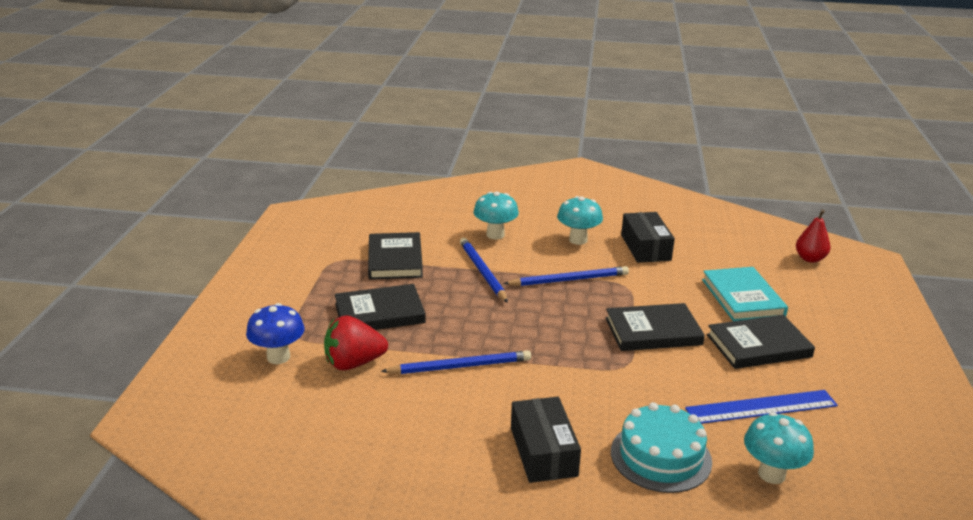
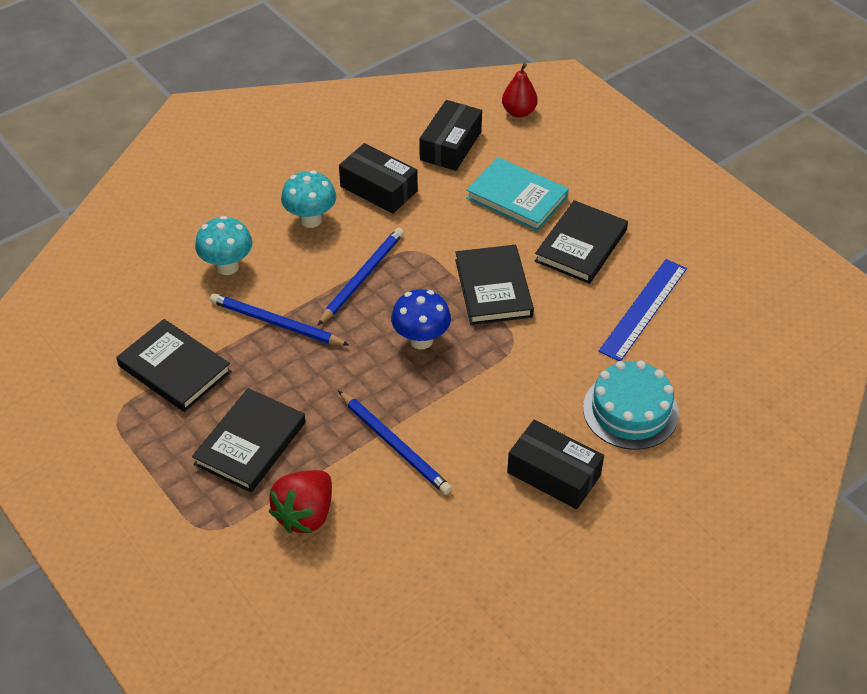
camera: 45 degrees left, 20 degrees up
(278, 357) = (230, 563): blue mushroom -> blue mushroom (421, 340)
(460, 366) = (395, 445): blue pencil -> blue pencil turned 105 degrees clockwise
(653, 331) = (493, 288): black book -> black book turned 45 degrees counterclockwise
(729, 251) = (450, 145): none -> black box
(771, 474) = (708, 367): turquoise mushroom -> none

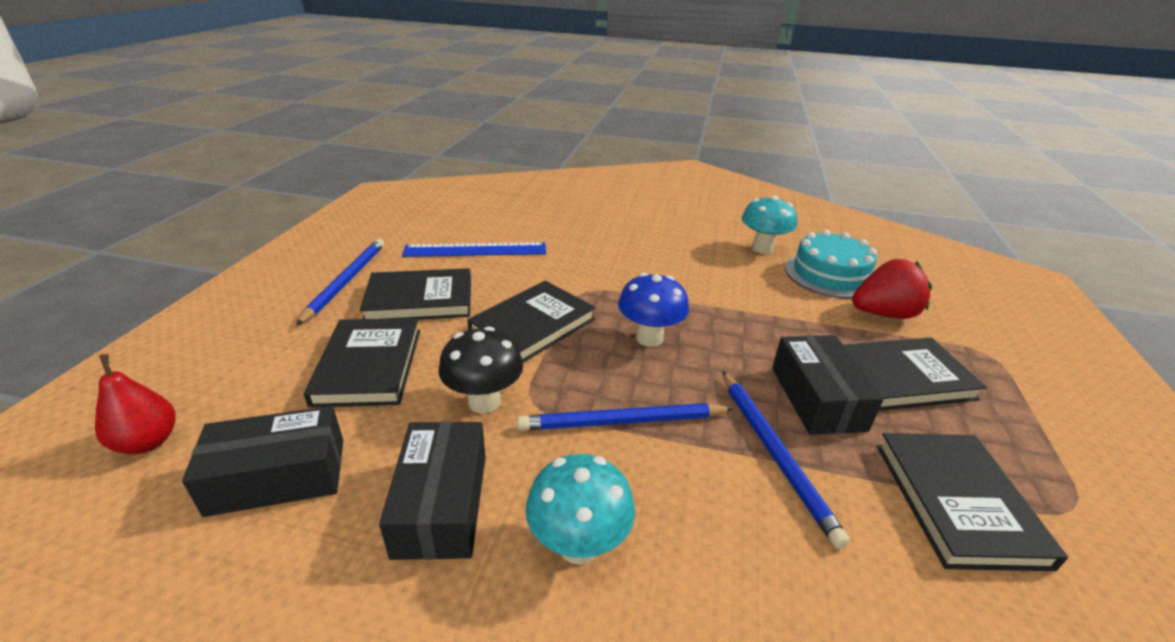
camera: 130 degrees left, 15 degrees down
(227, 266) = (773, 584): turquoise mushroom -> turquoise mushroom (762, 248)
(395, 445) = (764, 303): blue pencil -> blue pencil (346, 281)
(435, 231) = (484, 401): none -> black mushroom
(517, 198) = (368, 366): turquoise book -> black book
(553, 474) = (677, 237): black box -> black box (817, 398)
(630, 411) = (585, 228): turquoise cake -> turquoise cake (829, 275)

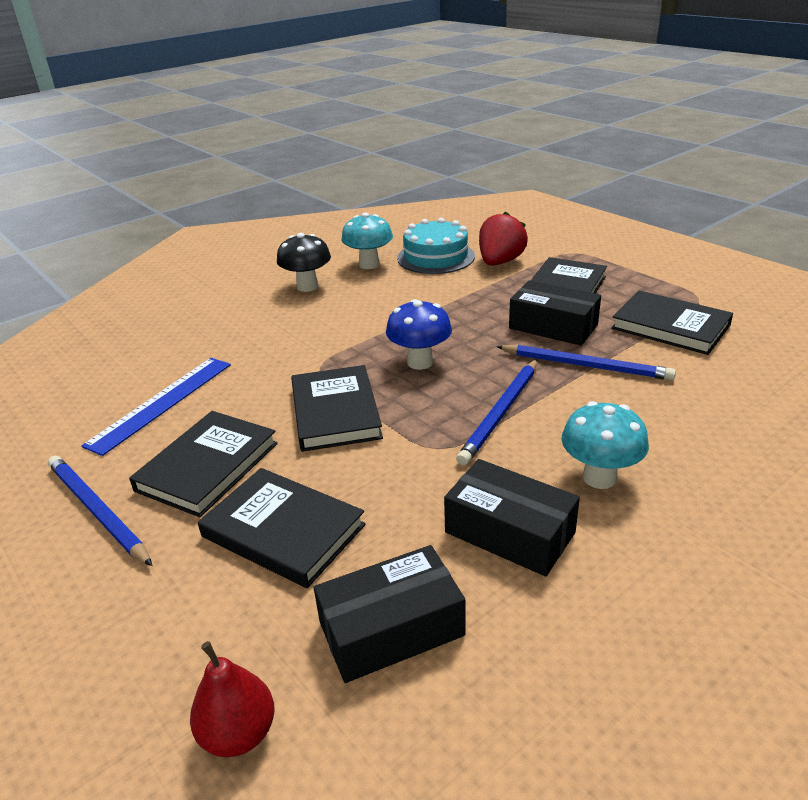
camera: 50 degrees left, 0 degrees up
(278, 476) = (391, 629): black box -> black box turned 45 degrees clockwise
(484, 401) = (411, 473): black mushroom -> black mushroom (307, 286)

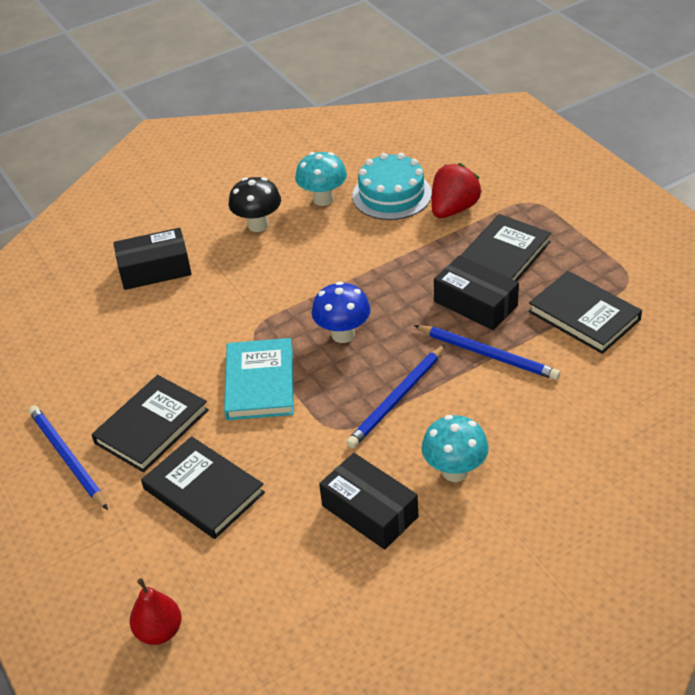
camera: 10 degrees right, 10 degrees up
(161, 403) = (117, 357): blue ruler -> none
(335, 412) = (260, 383): black book -> turquoise book
(391, 629) = (267, 575): black box -> black box (155, 269)

